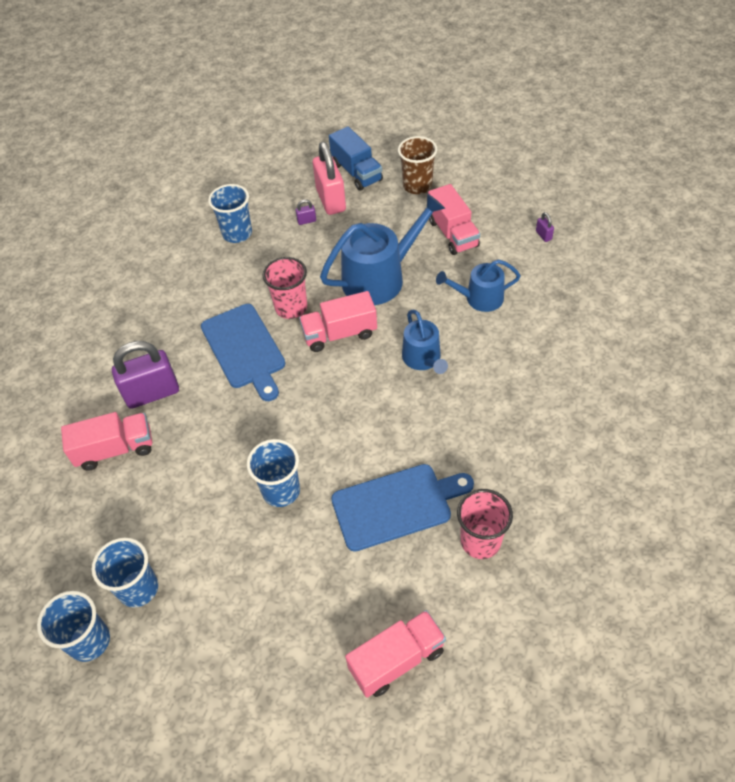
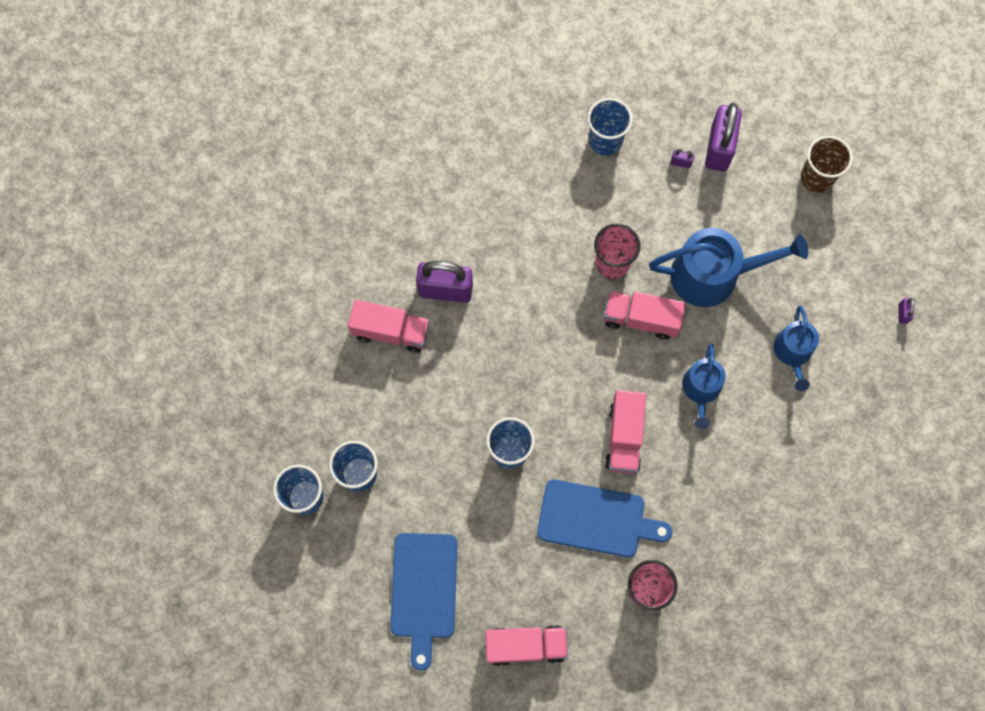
camera: 25 degrees right, 20 degrees up
(244, 349) = (547, 287): blue cutting board -> blue cutting board (424, 591)
(331, 200) = (719, 148): pink padlock -> purple padlock
(356, 172) = (765, 124): blue truck -> none
(452, 233) = (815, 260): pink truck -> pink truck (624, 437)
(479, 298) = (793, 352): blue watering can -> blue watering can turned 105 degrees counterclockwise

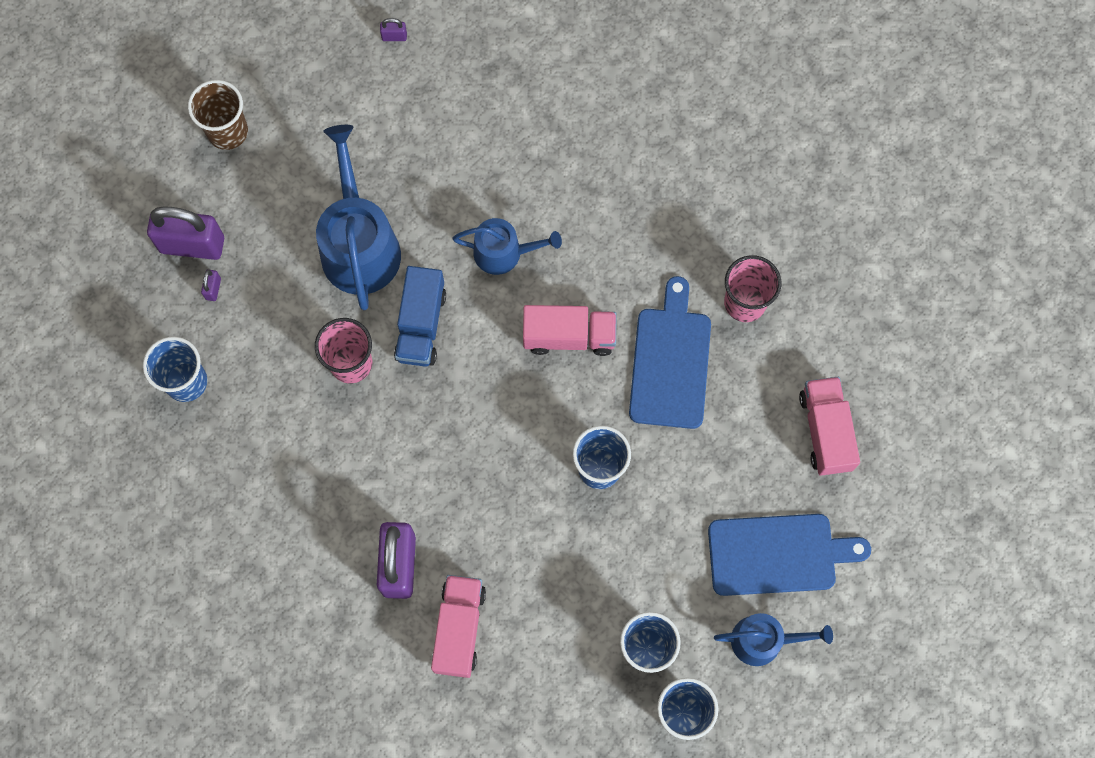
camera: 95 degrees left, 0 degrees up
(641, 319) = (421, 325): pink truck -> blue truck
(793, 352) = (450, 153): blue watering can -> blue watering can (763, 640)

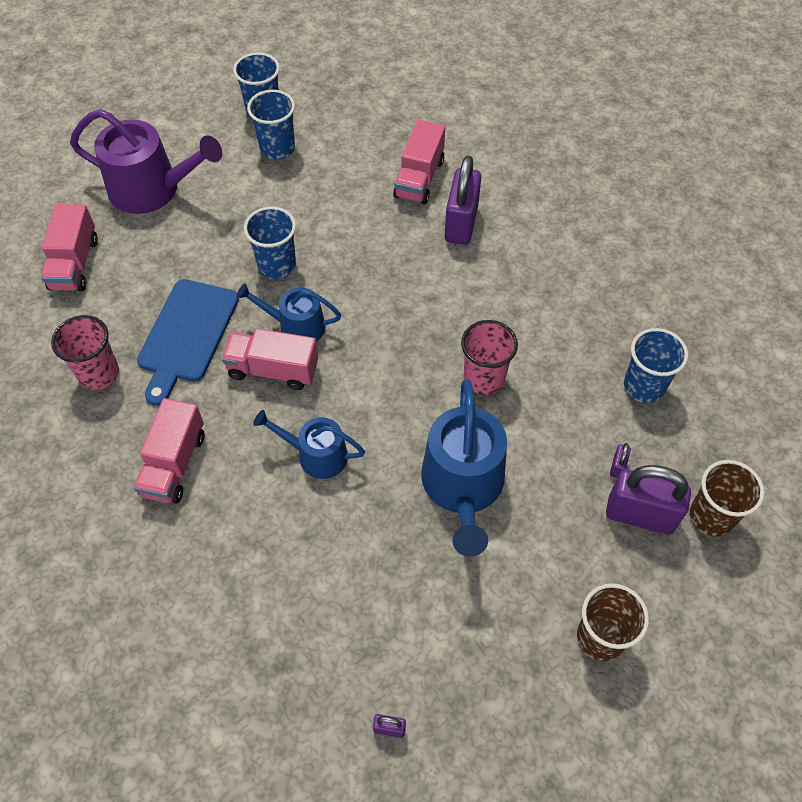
camera: 170 degrees left, 15 degrees down
(126, 254) = (711, 516): none -> brown cup
(421, 325) = (412, 401): blue truck -> none
(636, 221) = (174, 464): none -> pink truck
(763, 640) = (186, 141): blue watering can -> blue watering can (296, 326)
(778, 554) = (152, 189): blue cutting board -> purple watering can

